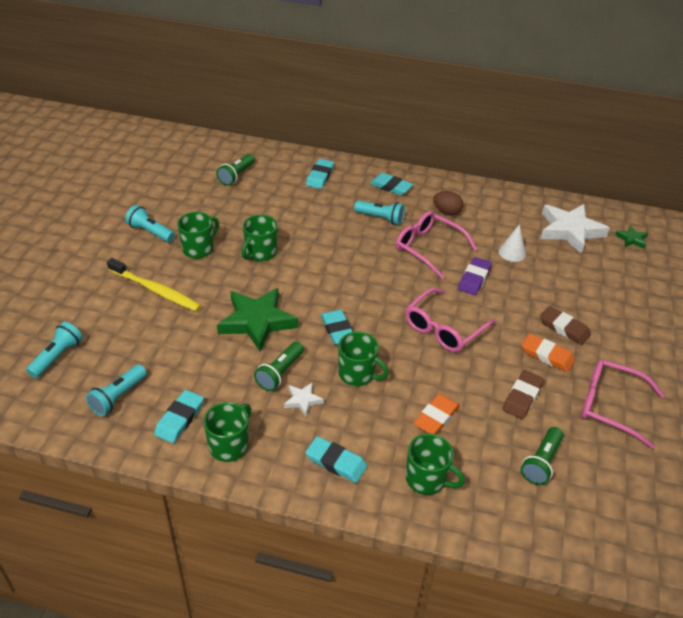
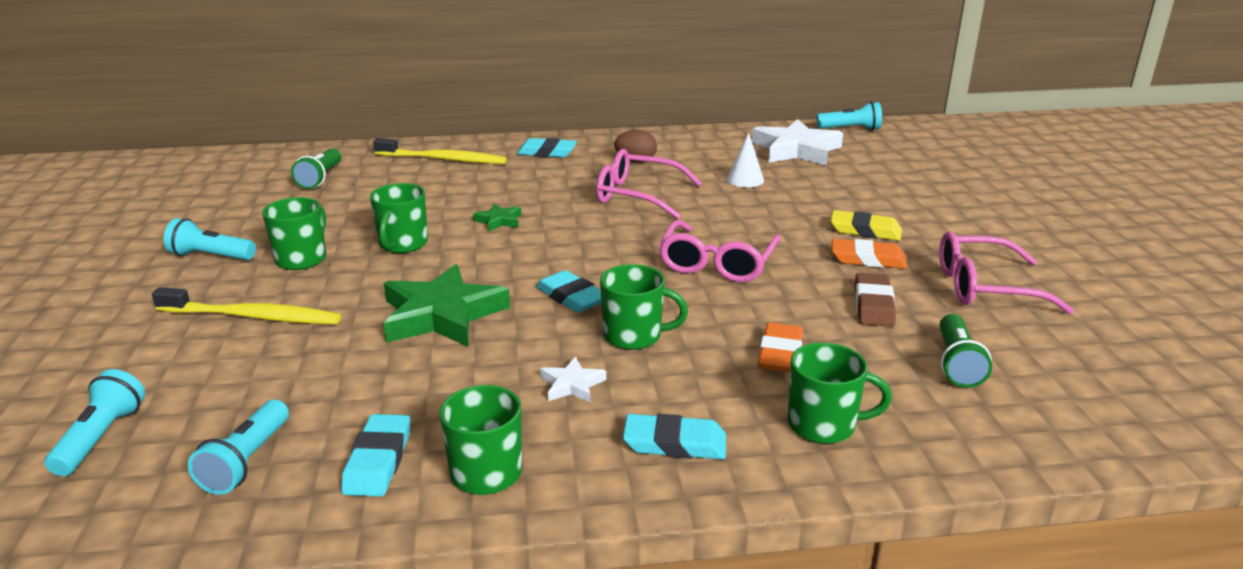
camera: 20 degrees left, 15 degrees down
(280, 373) = (515, 362): green flashlight -> none
(320, 176) = (444, 159): turquoise eraser -> yellow toothbrush
(380, 218) = (553, 181): turquoise flashlight -> turquoise flashlight (850, 129)
(474, 279) = (718, 210): purple eraser -> none
(564, 328) = (865, 230): brown eraser -> yellow eraser
(631, 239) = (870, 144): green star -> green star (499, 221)

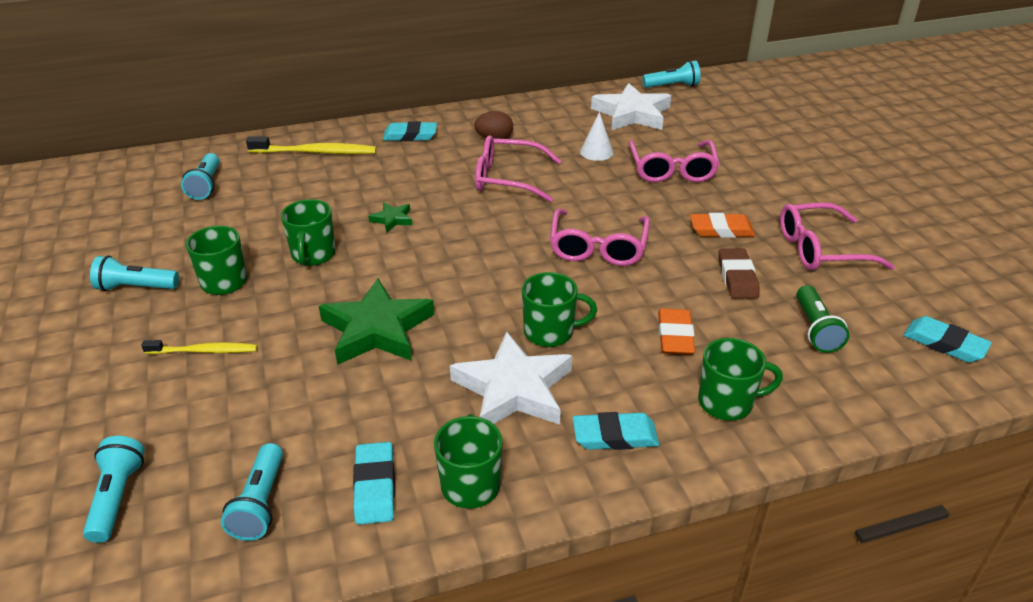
camera: 10 degrees left, 10 degrees up
(253, 316) = (204, 351): yellow toothbrush -> yellow toothbrush, size x0.64
(320, 178) = (206, 185): green flashlight -> turquoise flashlight
(571, 297) = (484, 297): turquoise eraser -> turquoise eraser (944, 344)
(572, 385) = (513, 389): white star -> white star, size x2.18
(826, 201) = (672, 169): none -> pink glasses
(865, 230) = (712, 199): yellow eraser -> none

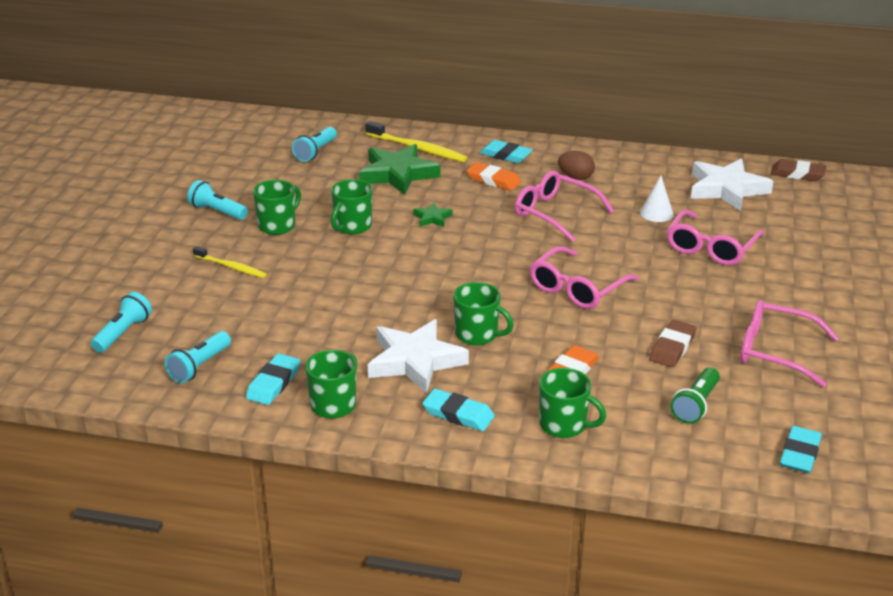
camera: 30 degrees right, 5 degrees down
(377, 329) = (355, 291): green star -> green star (398, 174)
(672, 86) = (797, 174): turquoise flashlight -> brown eraser
(721, 230) = (700, 308): orange eraser -> orange eraser (493, 180)
(944, 344) = (799, 454): turquoise eraser -> turquoise eraser turned 45 degrees clockwise

